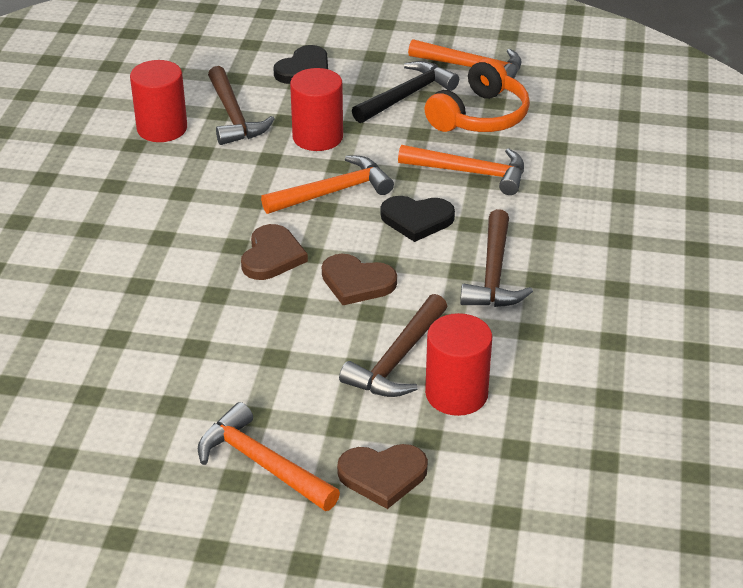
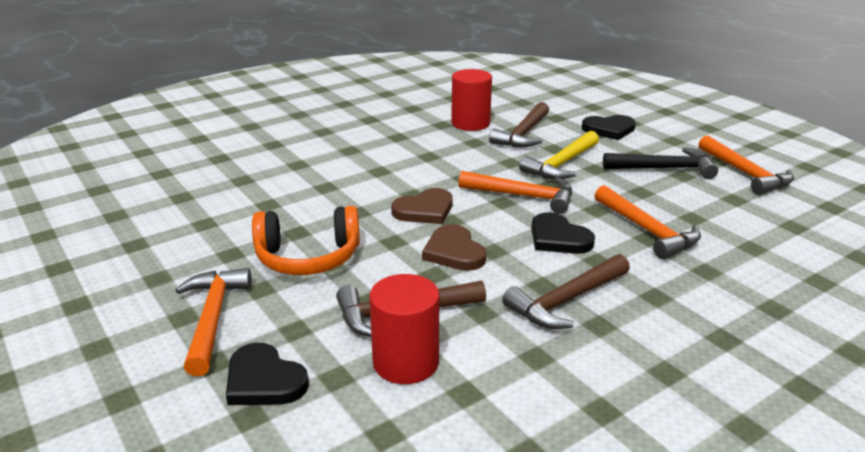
camera: 45 degrees right, 10 degrees down
(317, 137) = (561, 164): red cylinder -> yellow hammer
(383, 476) = (264, 380): brown heart -> black heart
(480, 116) = (708, 202): orange headphones -> orange headphones (308, 257)

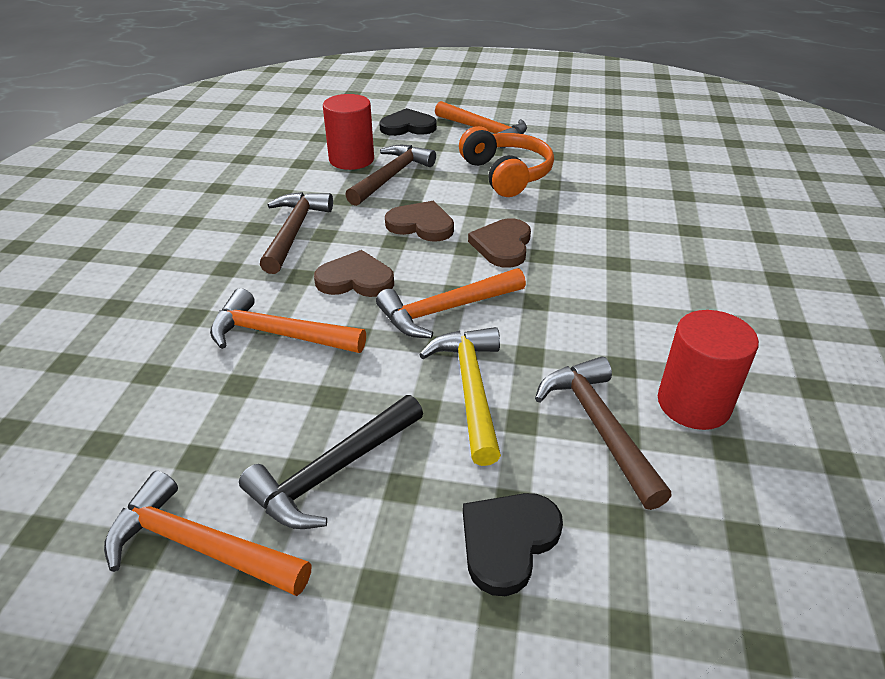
camera: 135 degrees right, 10 degrees up
(308, 257) = (506, 174): orange headphones -> orange headphones turned 120 degrees clockwise
(558, 238) = (356, 279): black heart -> brown heart

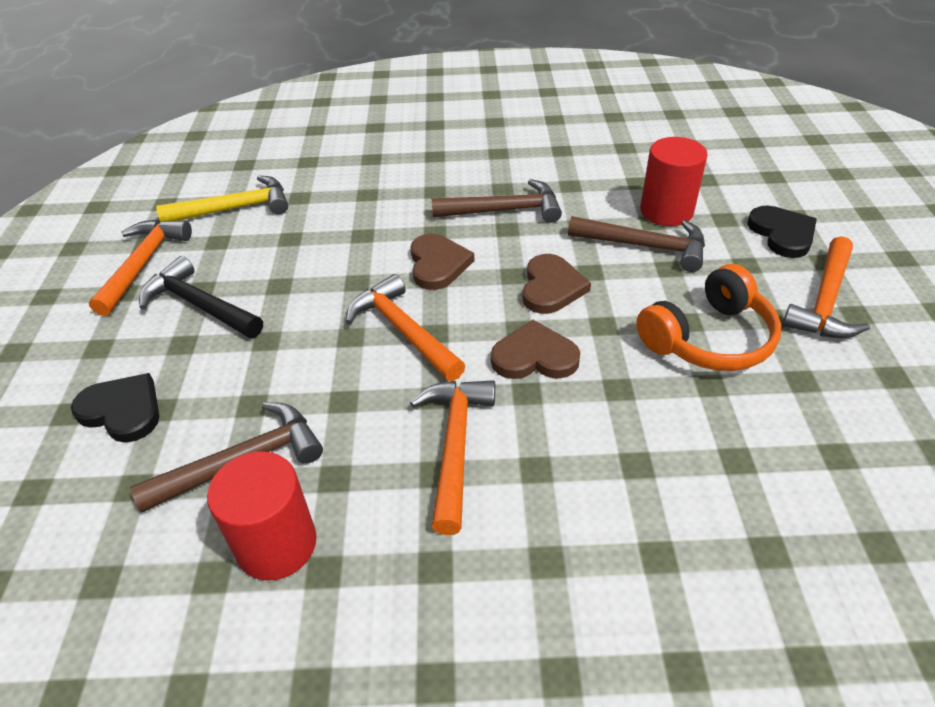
camera: 80 degrees right, 5 degrees up
(278, 334) = (350, 241): orange hammer -> orange hammer (455, 445)
(470, 388) = (291, 365): yellow hammer -> yellow hammer (235, 208)

